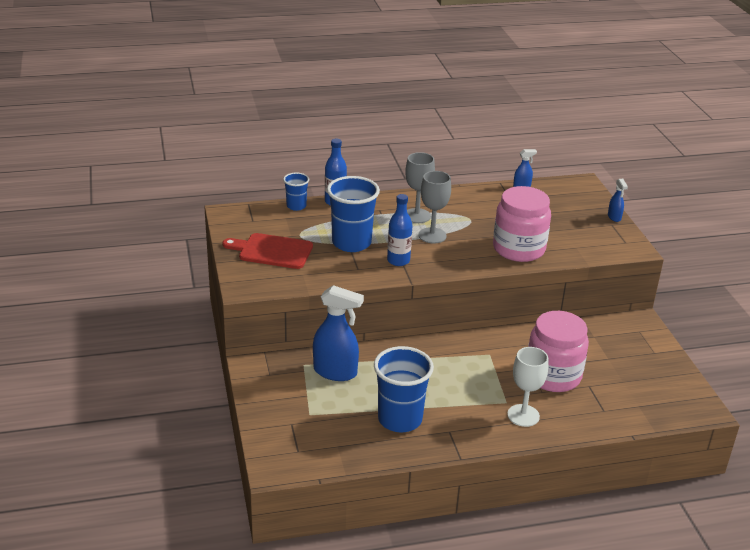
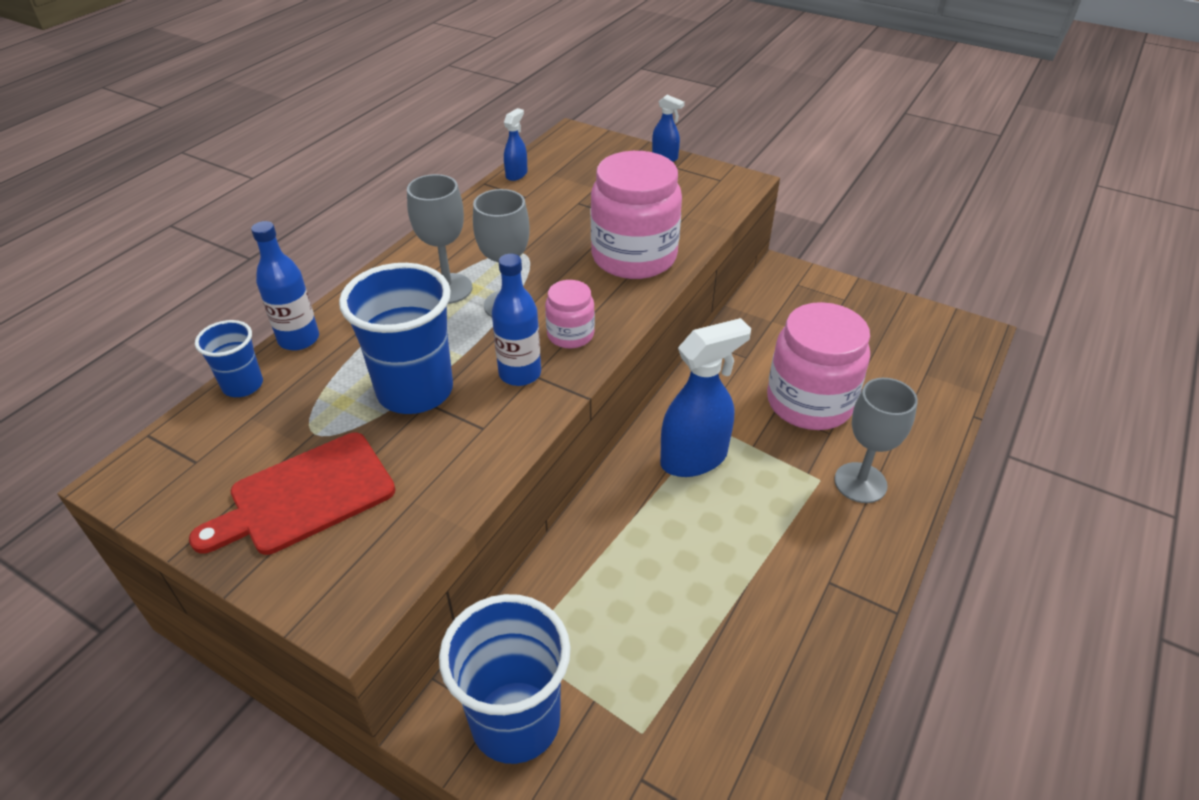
camera: 45 degrees left, 10 degrees up
(335, 372) = (580, 619): blue spray bottle -> blue spray bottle (694, 458)
(400, 419) = (757, 620): blue cup -> blue cup (515, 721)
(440, 260) = (570, 335): none -> pink jar
(523, 415) = (860, 483): white goblet -> grey goblet

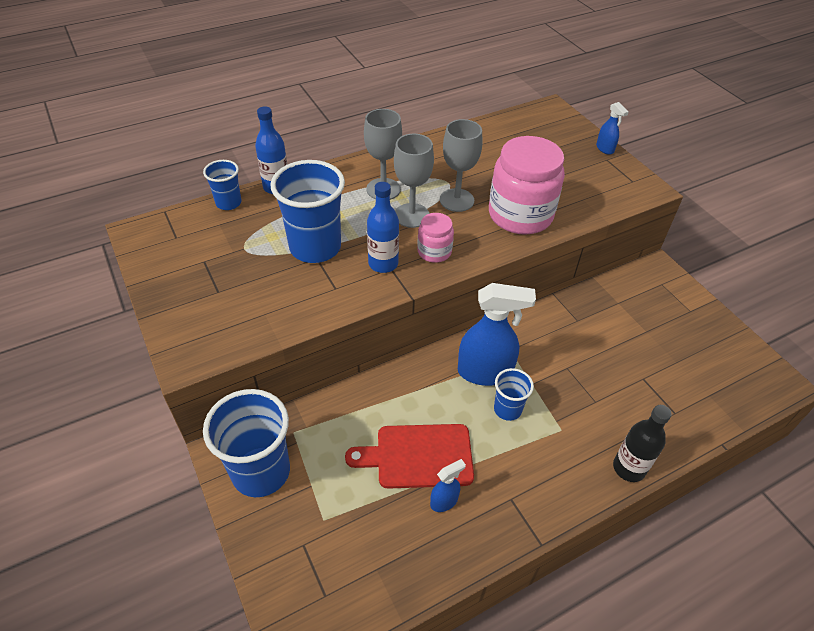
camera: 30 degrees right, 5 degrees up
(305, 495) = (213, 283): red cutting board -> red cutting board (418, 456)
(516, 174) = (488, 125): blue spray bottle -> blue spray bottle (444, 501)
(749, 486) = (507, 409): none -> blue cup
(809, 402) = (598, 373): pink jar -> none
(860, 483) = (589, 446): grey goblet -> grey goblet (456, 200)
(913, 484) = (629, 468): none -> black bottle

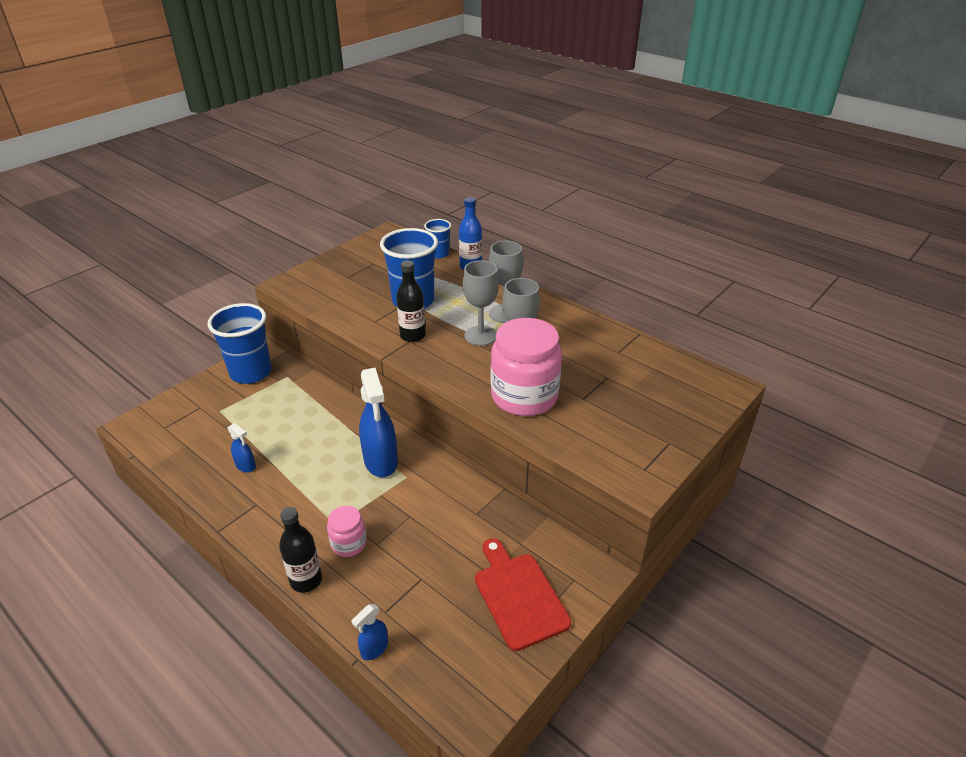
camera: 70 degrees right, 10 degrees down
(383, 264) = (412, 336): blue bottle -> black bottle
(418, 456) = (283, 442): red cutting board -> red cutting board (519, 596)
(434, 252) = (442, 357): pink jar -> pink jar (349, 543)
(507, 409) = (345, 484): blue cup -> none
(605, 149) = (688, 438): blue spray bottle -> blue spray bottle (374, 649)

